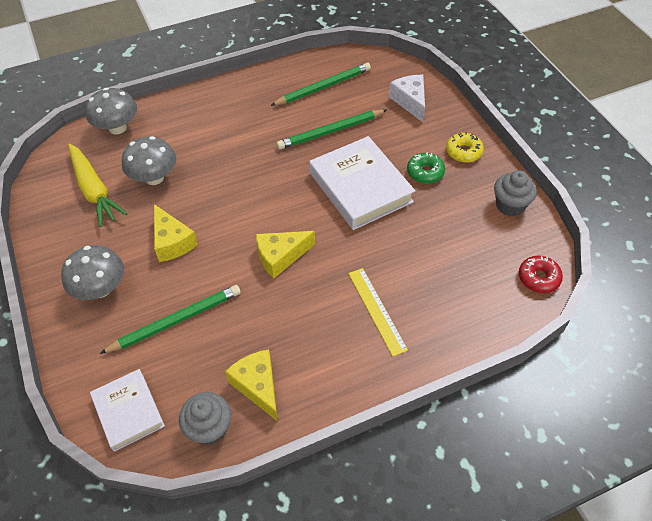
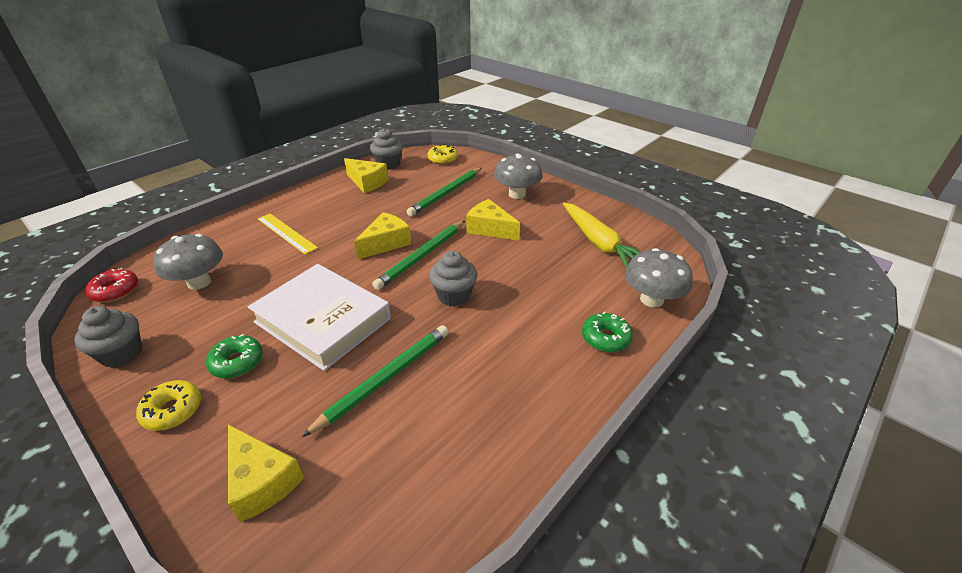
camera: 155 degrees right, 15 degrees down
(94, 190) = (599, 243): yellow carrot -> yellow carrot turned 150 degrees counterclockwise
(128, 411) = (442, 159): white book -> yellow donut
(154, 178) = (556, 266): grey mushroom -> grey mushroom (199, 282)
(177, 113) = (605, 338): none -> green donut
(253, 177) = (454, 295): none -> grey cupcake
(323, 87) = (429, 456): green pencil -> green pencil (422, 256)
(410, 102) = (262, 481): white cheese -> yellow cheese

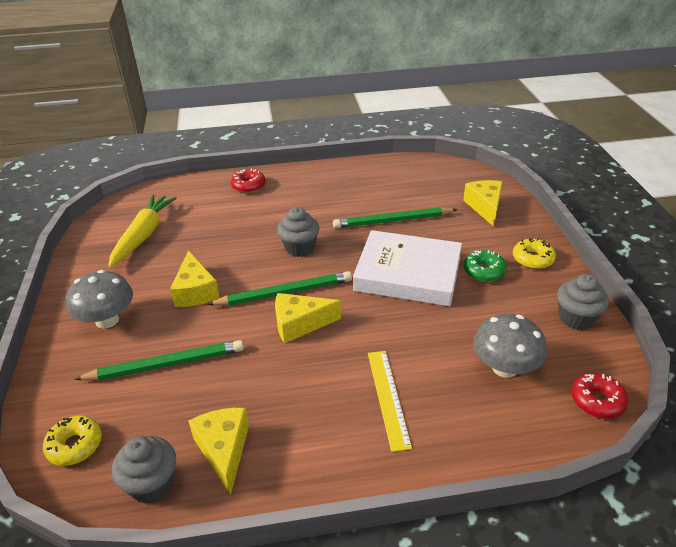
camera: 140 degrees left, 0 degrees up
(323, 320) = (408, 274): white book -> white book turned 60 degrees counterclockwise
(605, 338) = (248, 186): green donut -> red donut
(651, 299) = (189, 190): grey mushroom -> none

